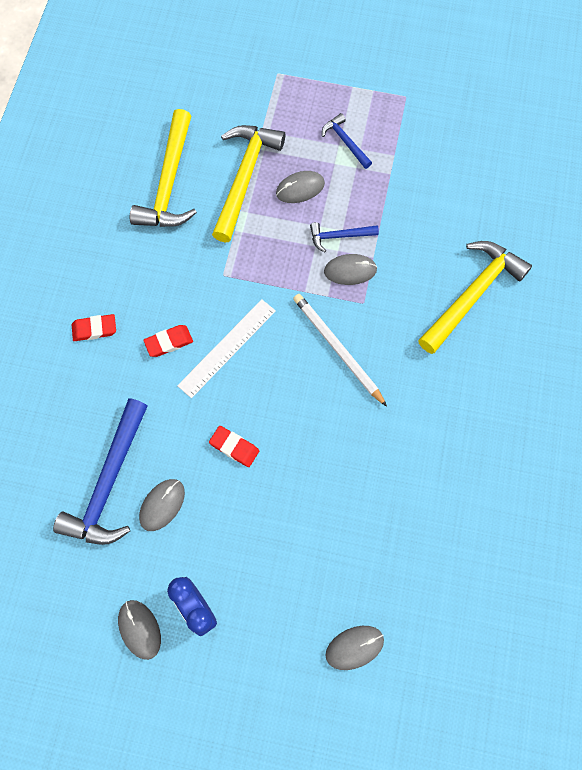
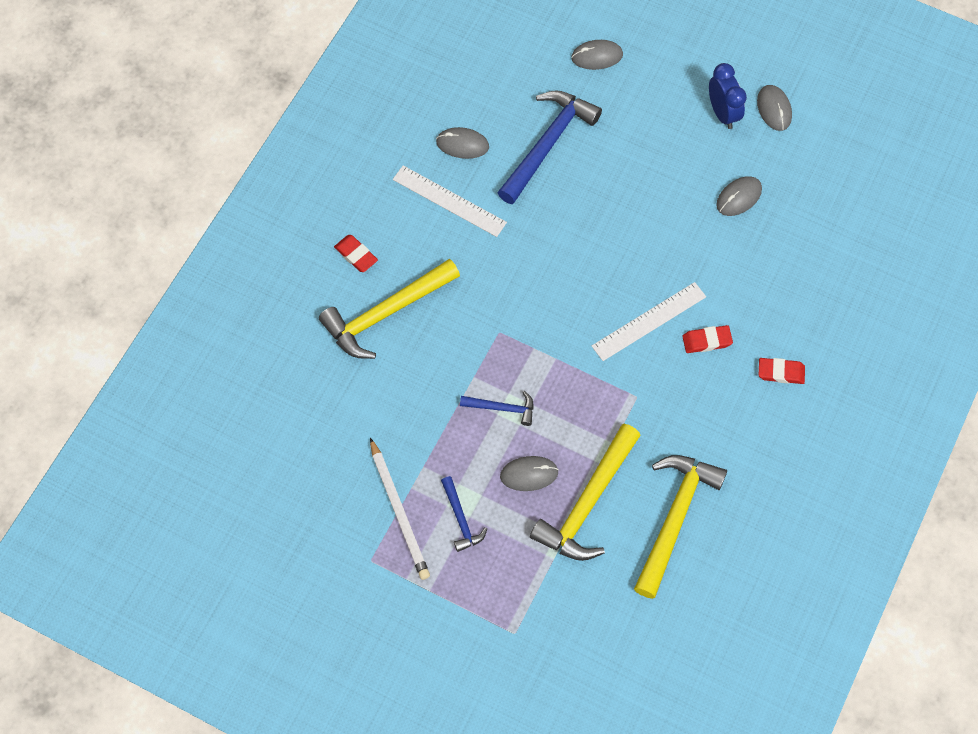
camera: 165 degrees left, 5 degrees down
(108, 483) = (785, 227): blue hammer -> blue hammer (548, 144)
(234, 447) = (662, 229): red eraser -> red eraser (356, 255)
(338, 349) = (539, 293): white pencil -> white pencil (399, 511)
(350, 270) = (502, 368): grey mouse -> grey mouse (462, 144)
(455, 423) = (449, 201): none -> white ruler

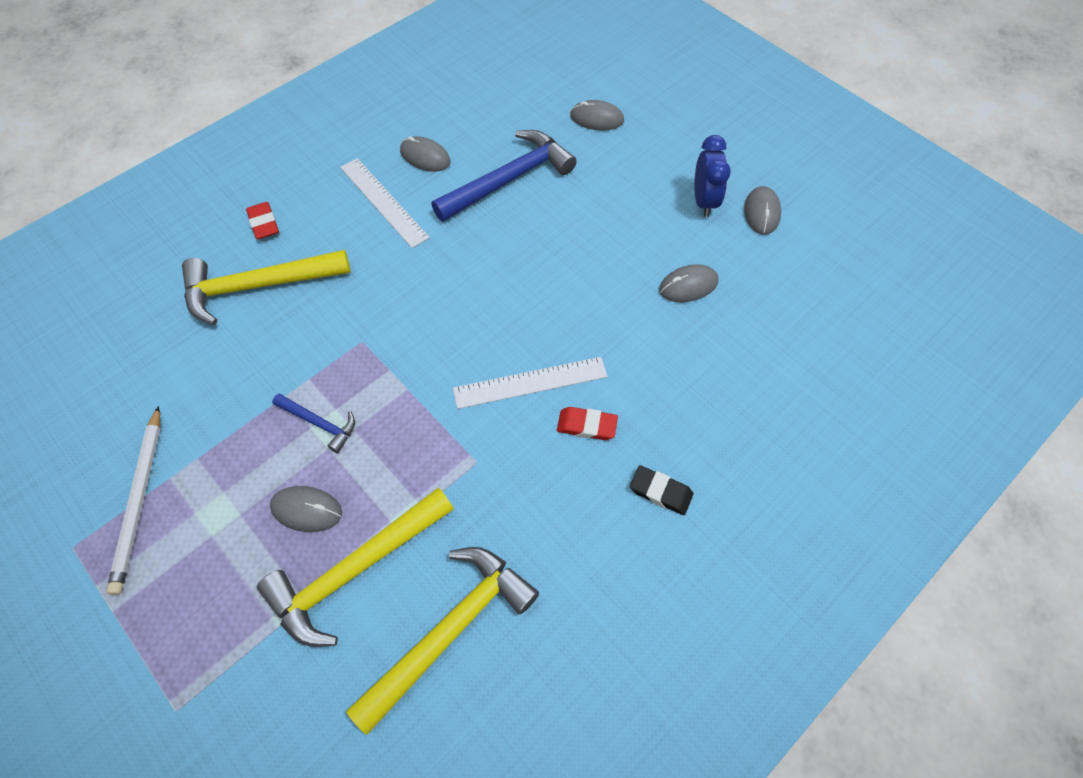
camera: 20 degrees right, 5 degrees down
(460, 519) = (200, 535): blue hammer -> none
(781, 372) = (660, 492): red eraser -> black eraser

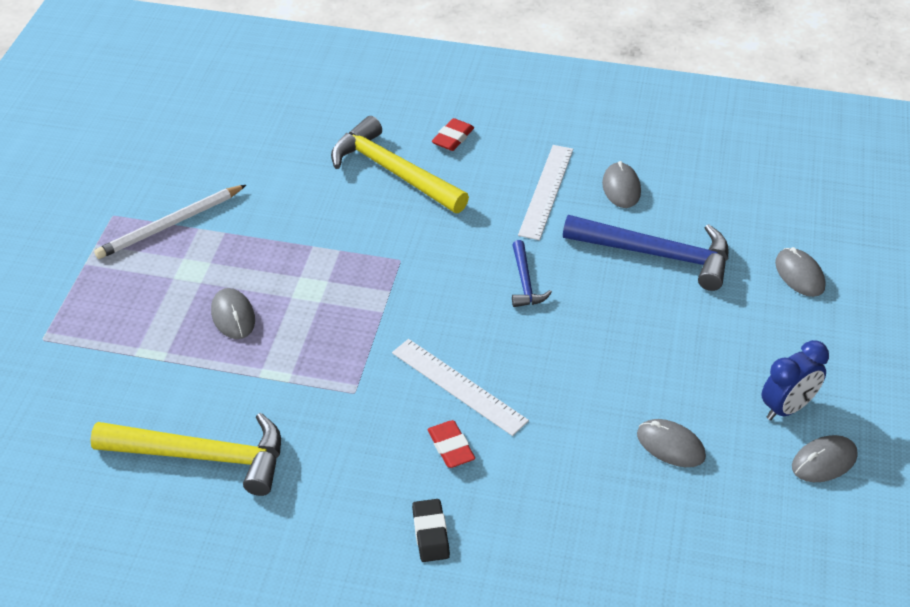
camera: 55 degrees right, 15 degrees down
(319, 424) = (307, 280): blue hammer -> blue hammer (525, 282)
(355, 570) = (208, 372): yellow hammer -> none

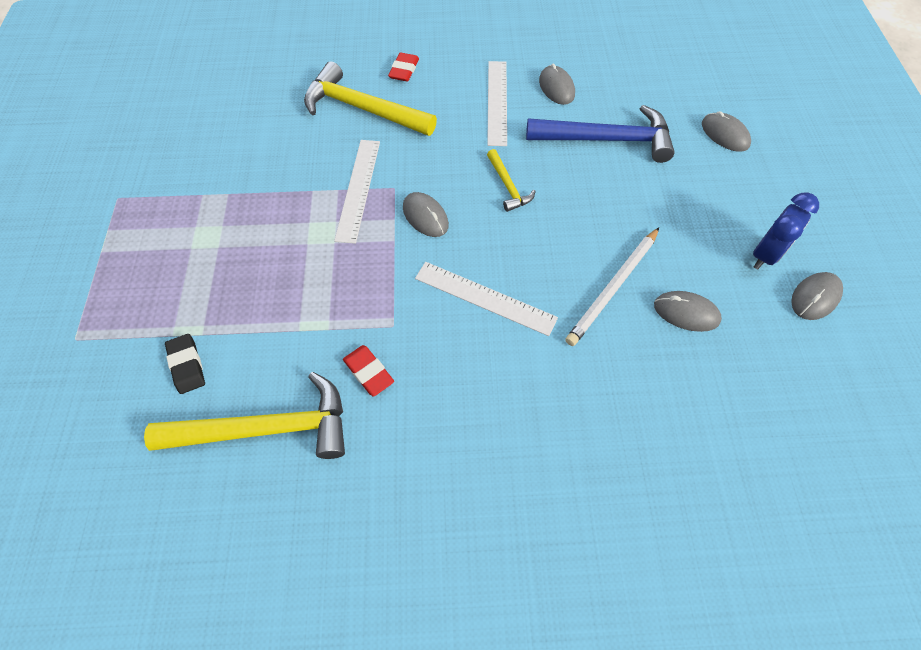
camera: 15 degrees left, 15 degrees up
(171, 224) = (175, 196): white pencil -> white pencil (613, 287)
(233, 316) = (257, 274): grey mouse -> grey mouse (425, 216)
(361, 254) = (358, 189): none -> white ruler
(430, 533) = (509, 456): black eraser -> black eraser (187, 365)
(451, 447) = (498, 361): red eraser -> red eraser (369, 372)
(525, 282) = (508, 186): blue hammer -> yellow hammer

